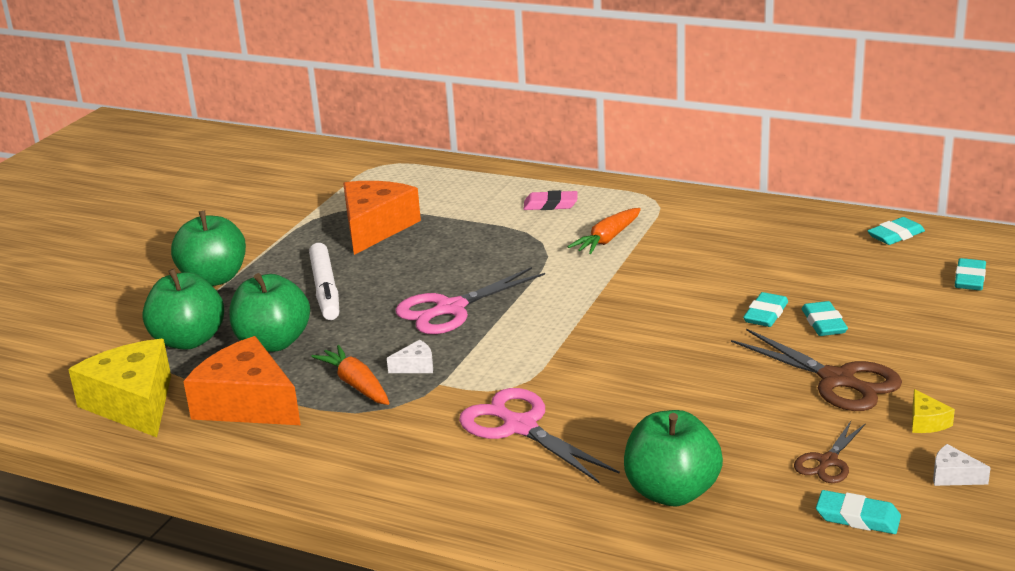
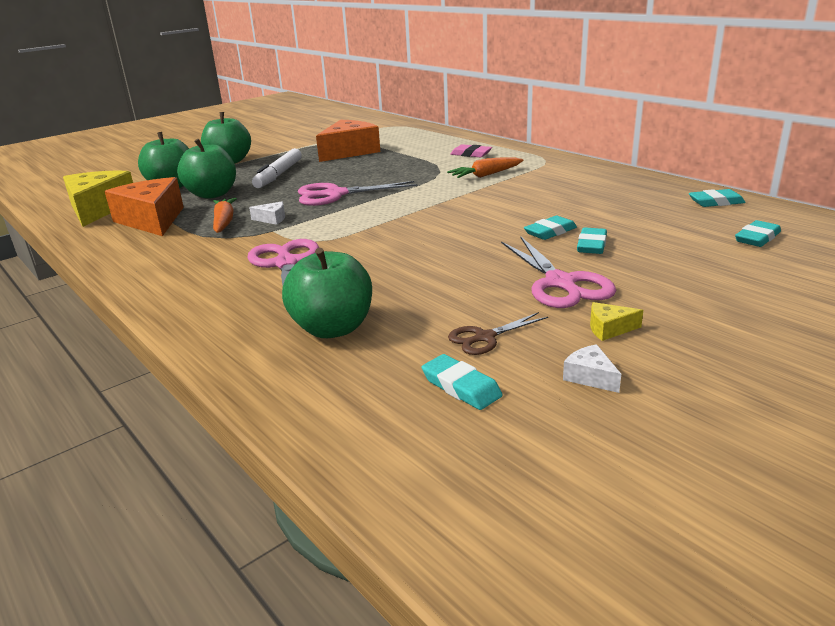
camera: 25 degrees right, 0 degrees up
(838, 380) = (560, 283): brown scissors -> pink scissors
(926, 422) = (609, 329): yellow cheese -> yellow cheese turned 75 degrees clockwise

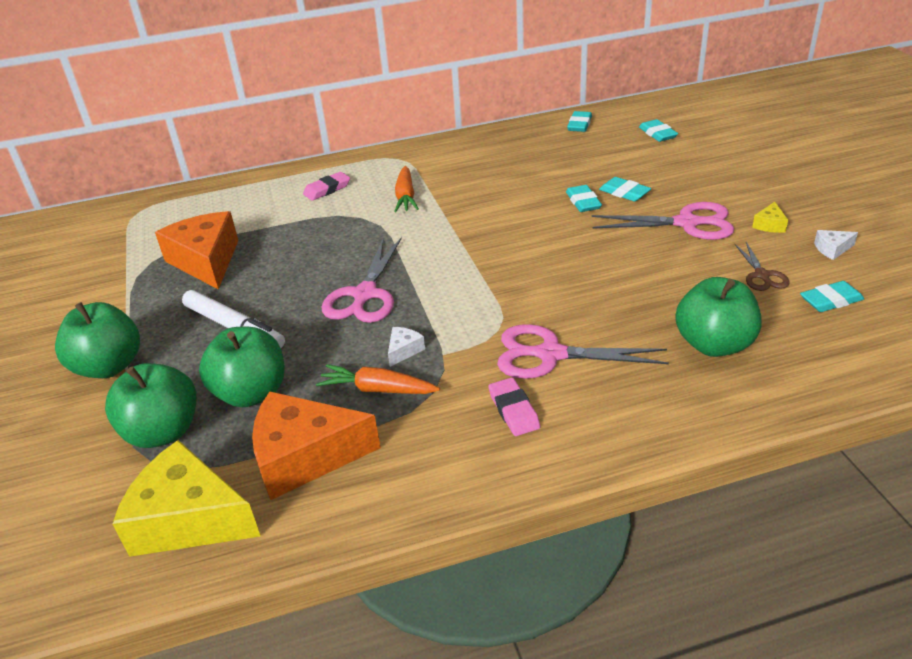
camera: 65 degrees left, 10 degrees up
(209, 265) = (513, 410): none -> pink eraser

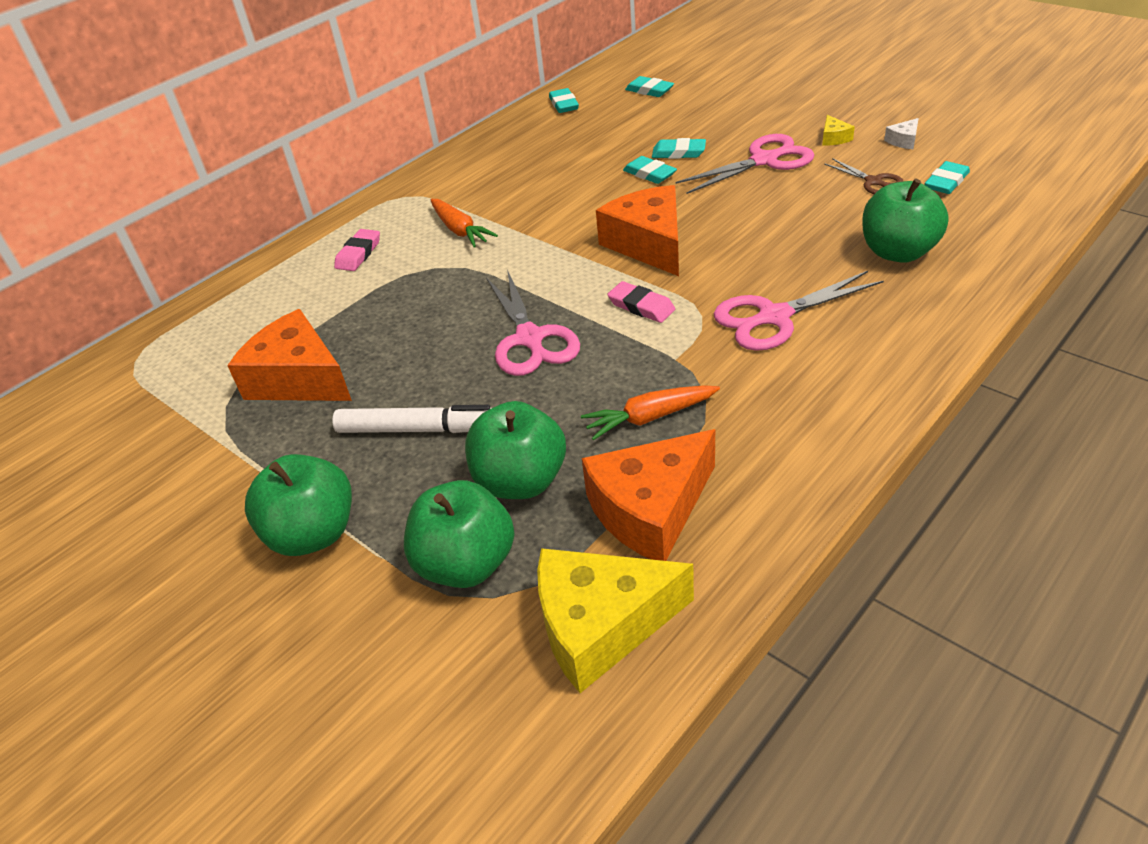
camera: 30 degrees left, 5 degrees up
(404, 350) = (633, 372): white cheese -> none
(513, 410) = (797, 377): pink eraser -> pink eraser (641, 306)
(521, 257) = (648, 244): none -> orange cheese

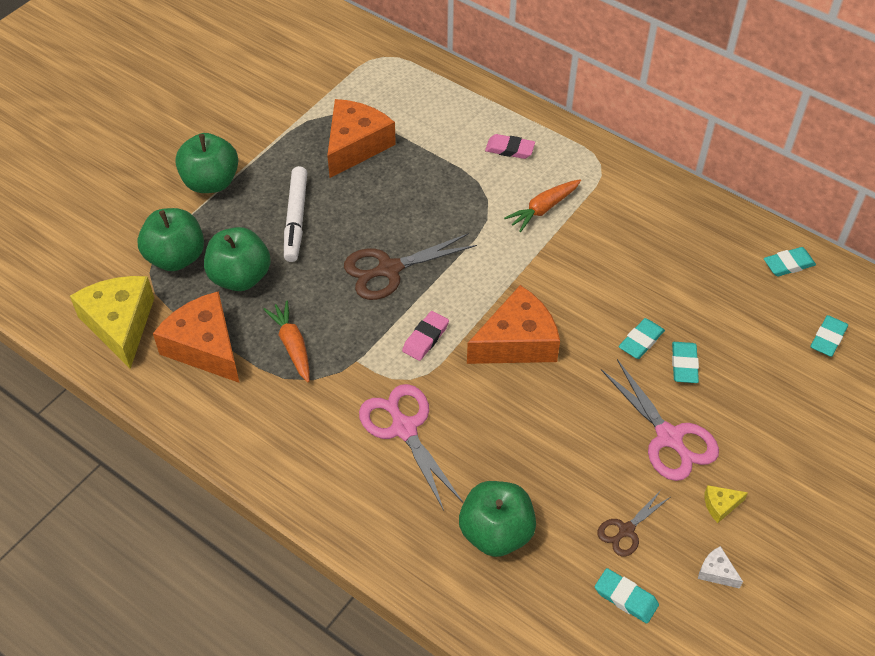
camera: 80 degrees right, 10 degrees up
(530, 339) = (389, 269): pink scissors -> brown scissors

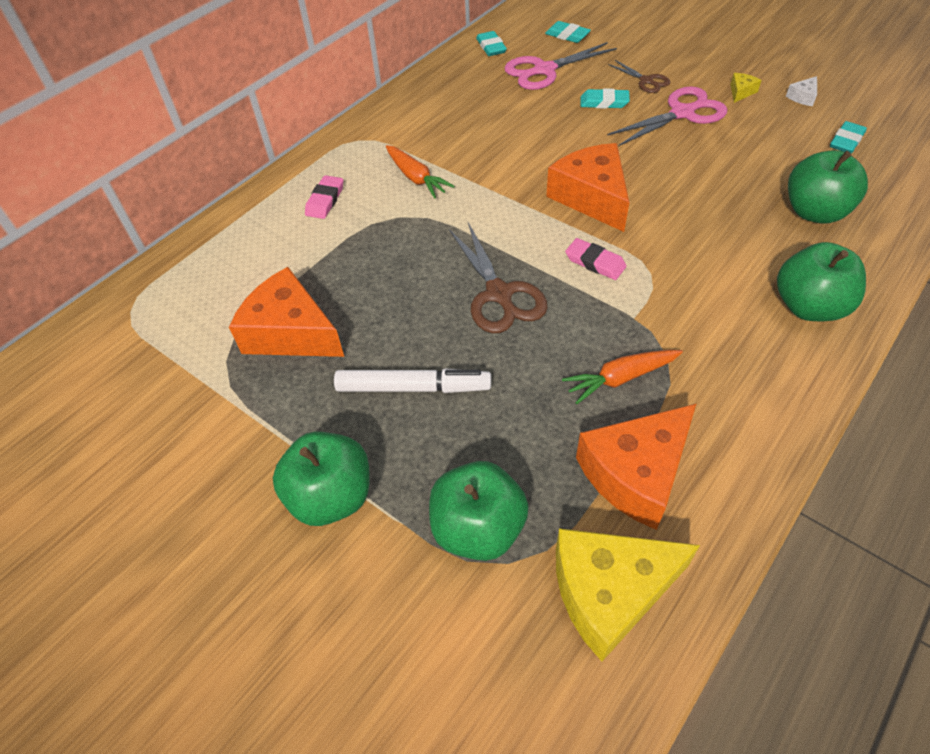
camera: 85 degrees left, 0 degrees up
(240, 277) = (514, 443): green apple -> green apple (809, 306)
(404, 428) = (715, 276): pink scissors -> pink scissors (544, 70)
(626, 530) = (782, 139): brown scissors -> brown scissors (646, 81)
(641, 341) = (581, 123): turquoise eraser -> none
(720, 505) = (741, 92): yellow cheese -> yellow cheese turned 135 degrees counterclockwise

